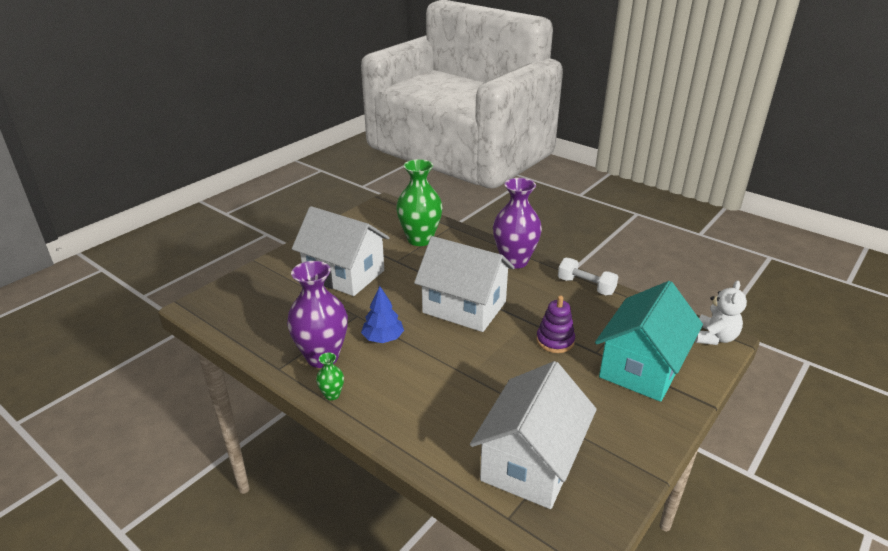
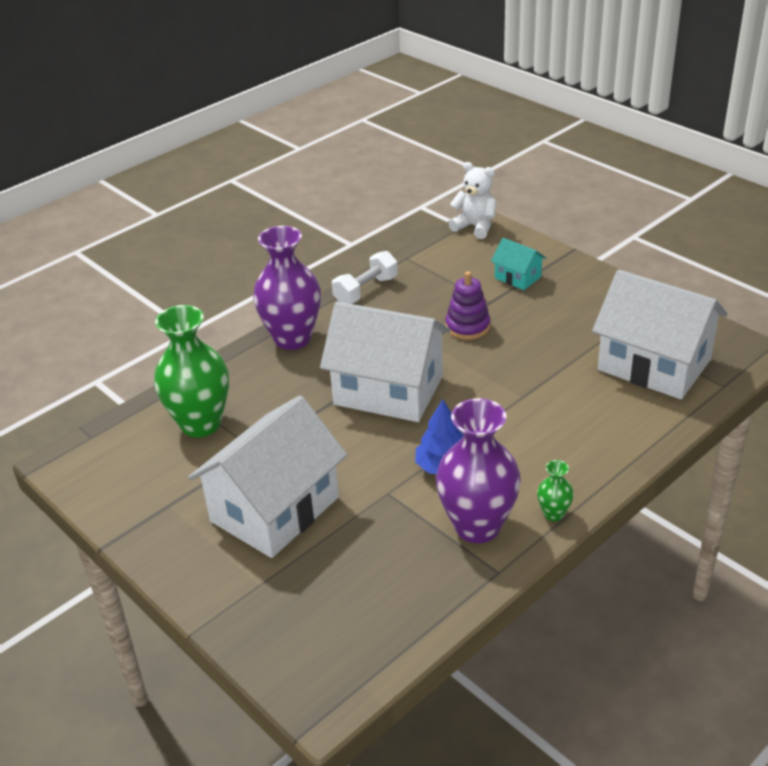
camera: 80 degrees left, 5 degrees up
(464, 307) = (388, 390): white house -> white house turned 75 degrees clockwise
(642, 367) = (517, 277): turquoise house -> turquoise house, size x0.45

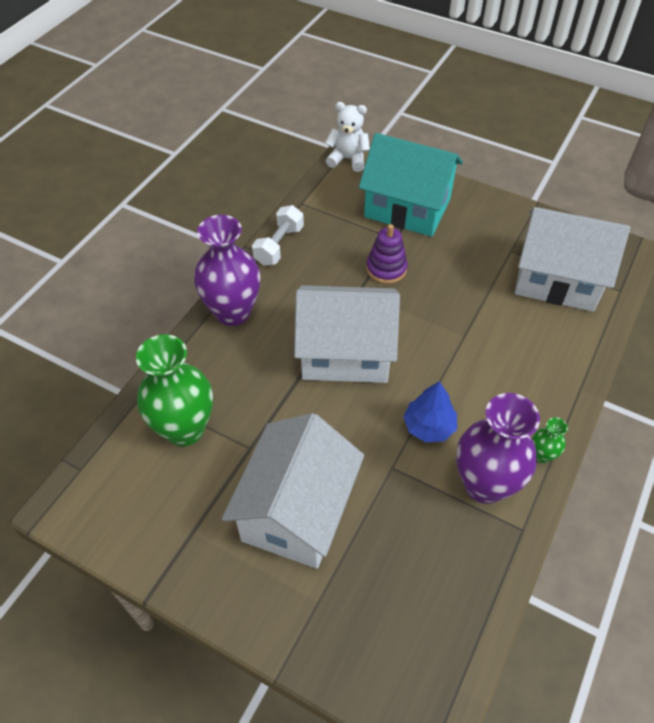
camera: 20 degrees left, 15 degrees up
(517, 277) = (407, 208): turquoise house -> turquoise house, size x2.20

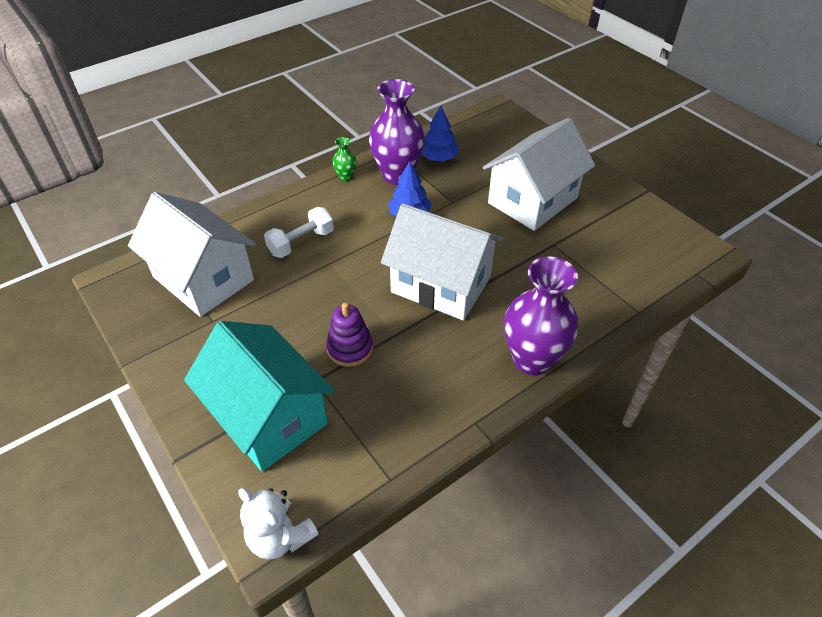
camera: 155 degrees left, 5 degrees down
(185, 429) = (604, 273): green vase -> none
(279, 245) = (449, 423): white dumbbell -> white dumbbell (301, 242)
(454, 542) = (438, 158): none -> blue tree

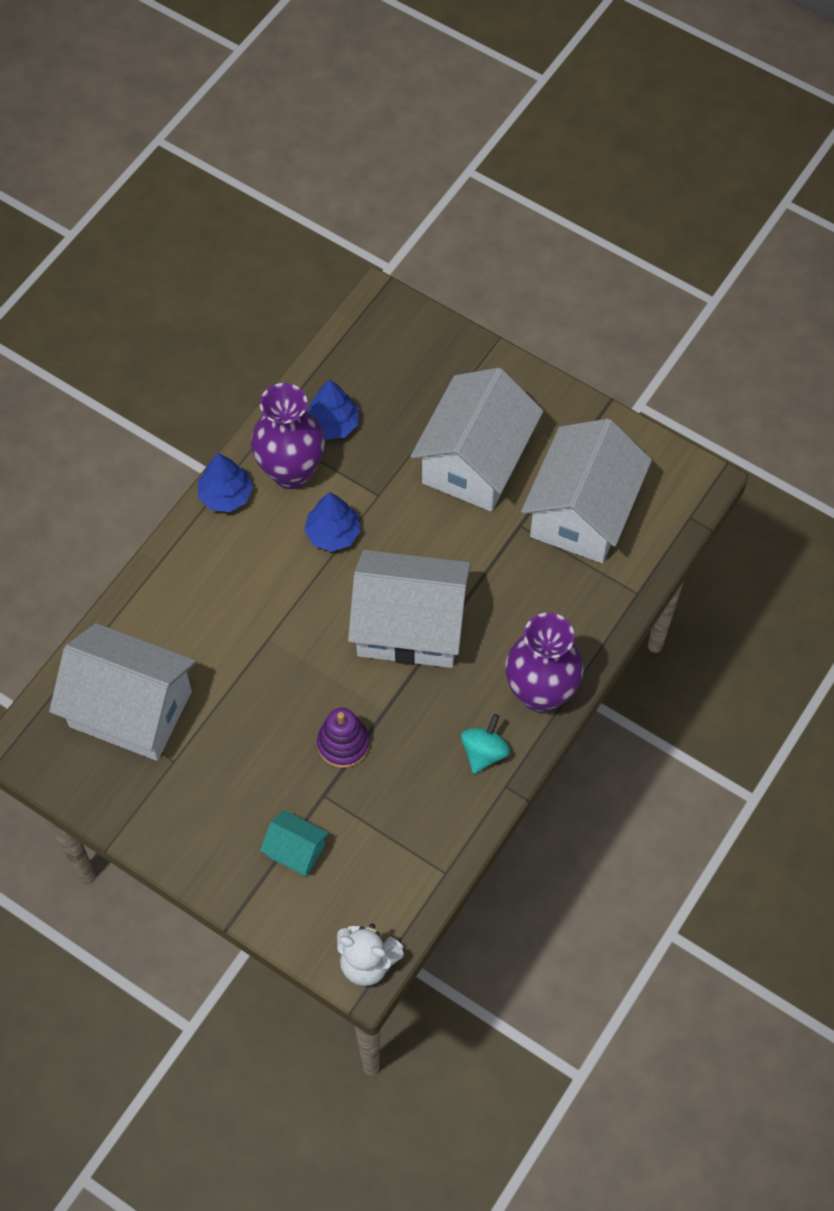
camera: 20 degrees left, 15 degrees up
(268, 416) = (296, 850): turquoise house -> turquoise house, size x0.45
(301, 242) = (220, 619): white dumbbell -> none
(345, 177) = (225, 495): green vase -> blue tree
(466, 390) = (484, 752): none -> turquoise spinning top
(606, 249) = (582, 512): none -> white house

